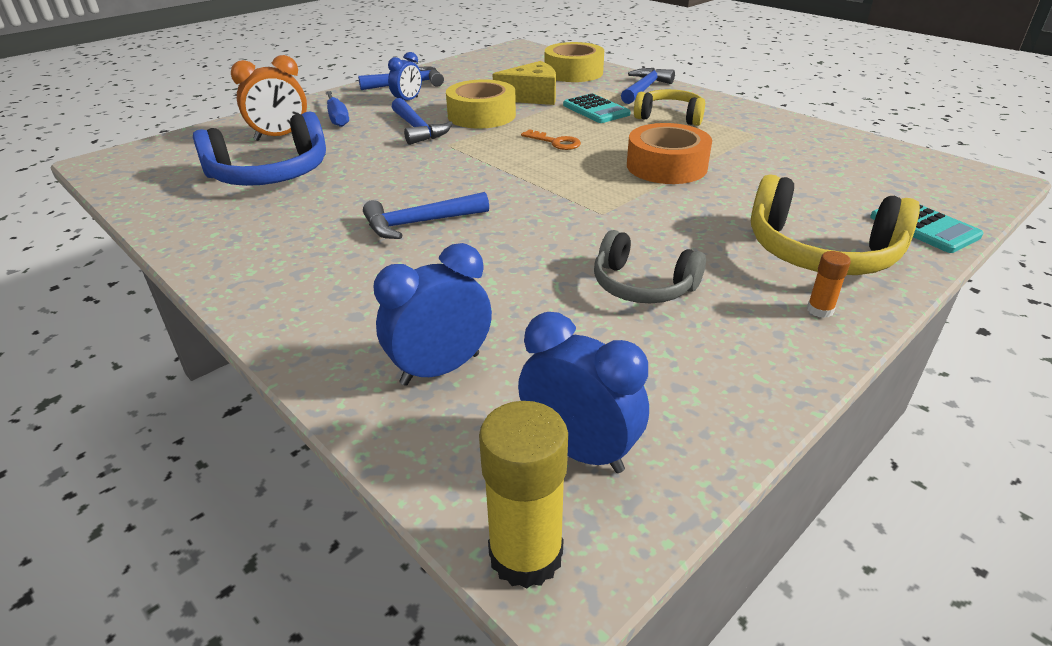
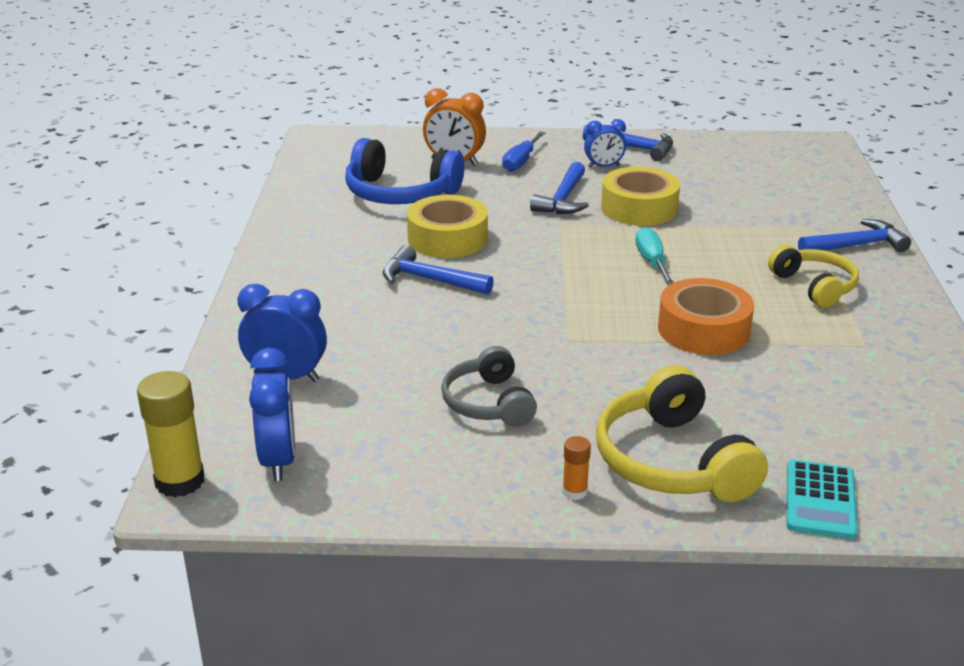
camera: 45 degrees right, 5 degrees down
(532, 97) = (721, 207): yellow cheese -> none
(555, 142) = (652, 262): orange key -> turquoise screwdriver
(573, 72) = (819, 196): yellow tape -> yellow tape (447, 239)
(596, 110) = (755, 247): turquoise calculator -> none

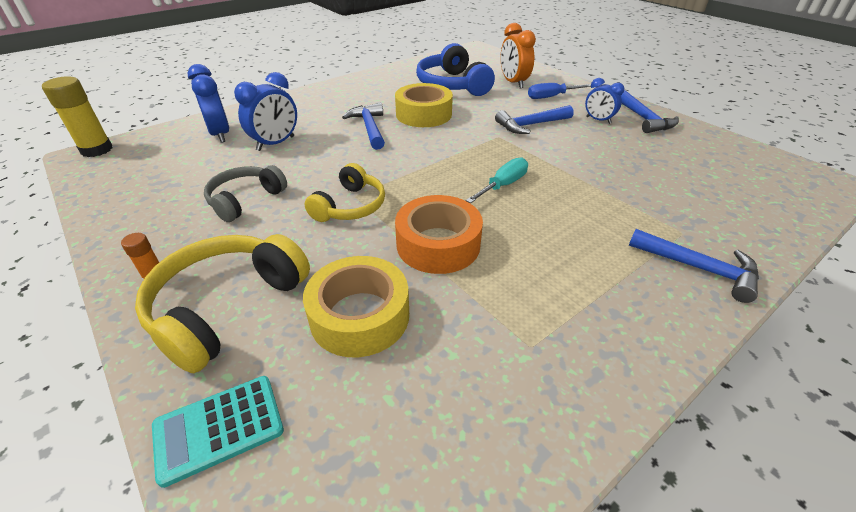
camera: 50 degrees right, 10 degrees up
(278, 460) = (133, 165): blue clock -> blue clock (276, 143)
(639, 208) = (568, 152): yellow tape -> yellow tape (360, 316)
(814, 286) = (588, 273): yellow headphones -> yellow headphones (350, 206)

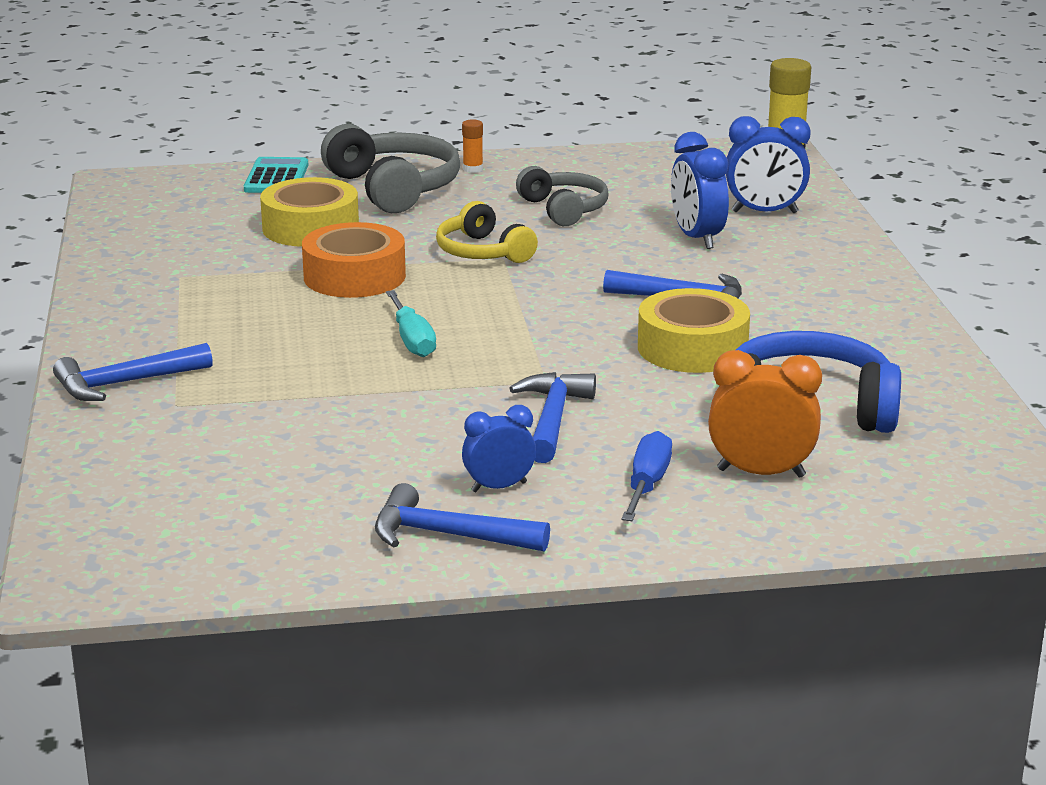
camera: 120 degrees right, 15 degrees down
(226, 307) = (394, 188): yellow headphones -> grey headphones

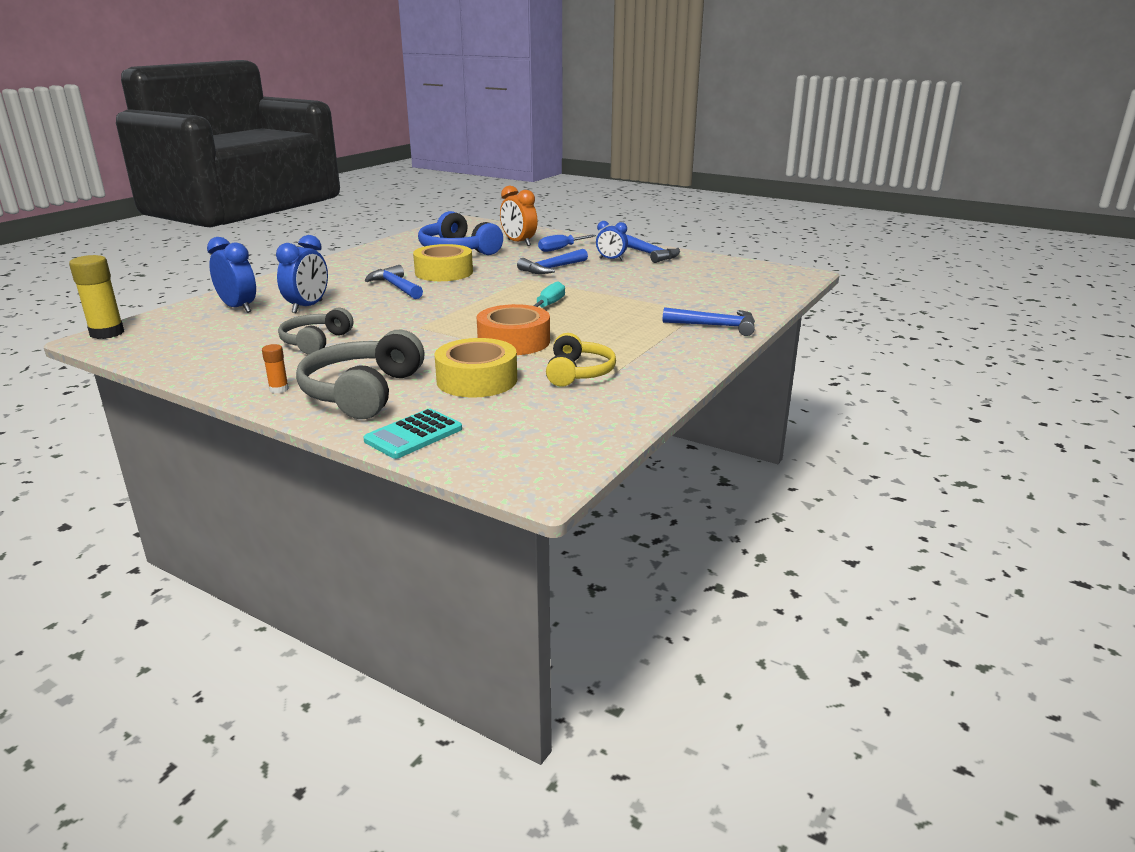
camera: 140 degrees left, 0 degrees up
(482, 252) = (420, 333): yellow headphones -> yellow headphones (578, 373)

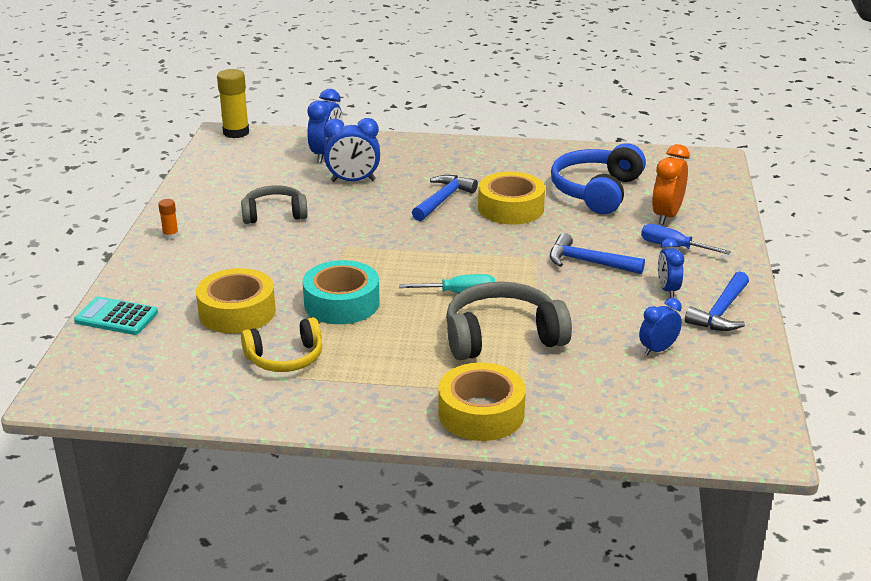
camera: 65 degrees right, 5 degrees up
(362, 392) = (183, 270): grey headphones -> grey headphones (502, 336)
(514, 341) = (342, 303): orange tape -> turquoise tape
(679, 274) = (658, 350): none -> blue clock
(715, 326) = (481, 413): blue hammer -> yellow tape

